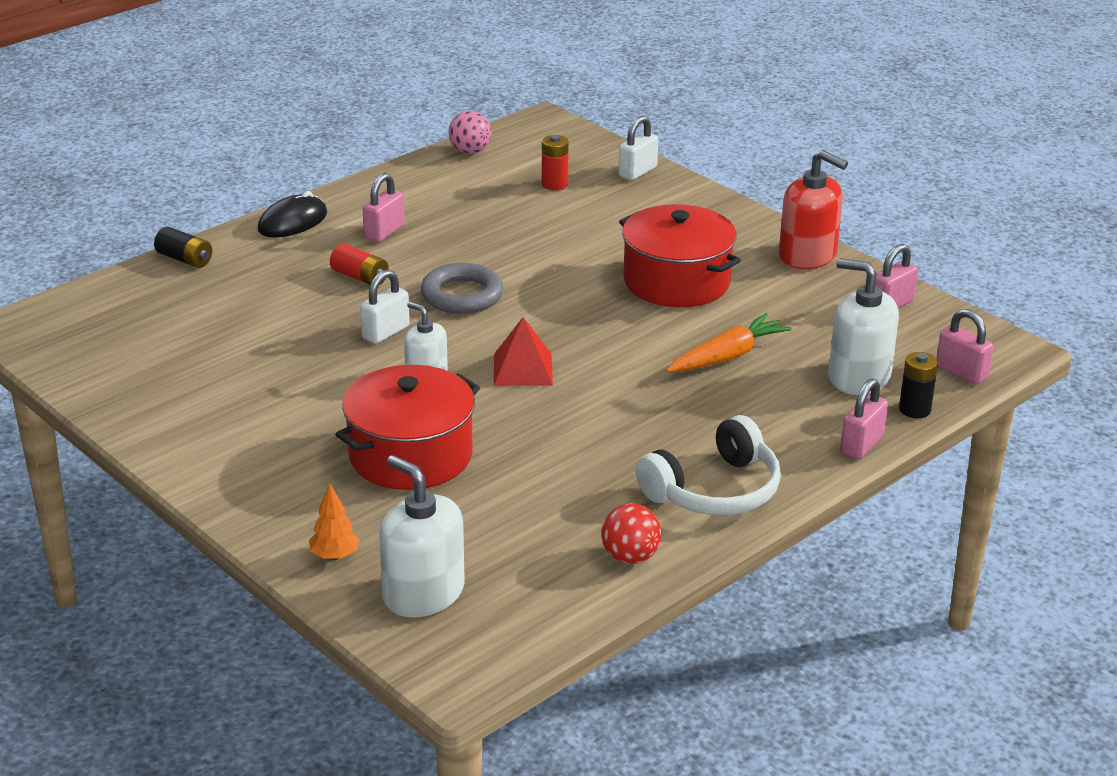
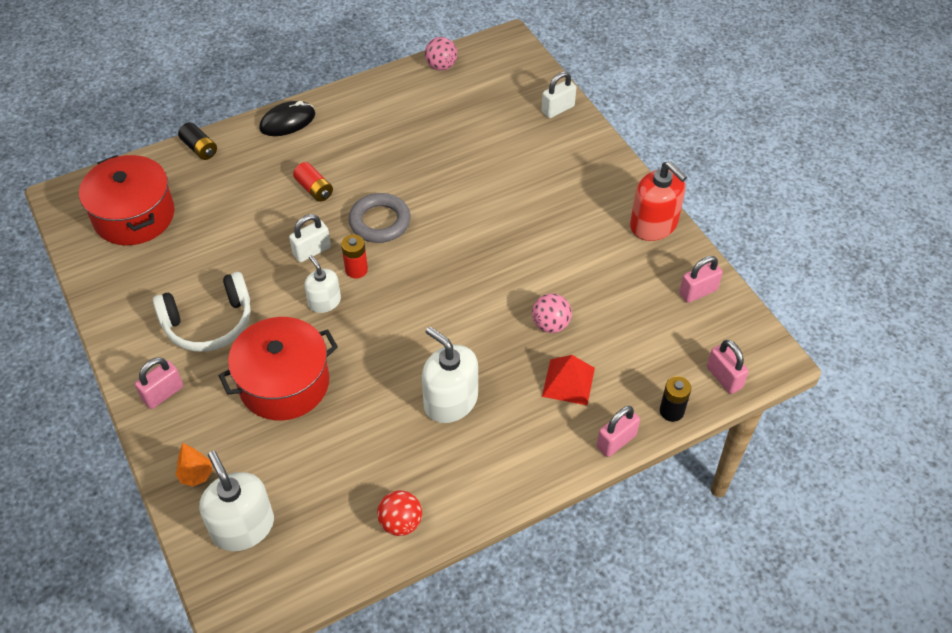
camera: 15 degrees right, 20 degrees up
(384, 232) = (348, 144): pink padlock -> pink padlock (163, 394)
(522, 369) = (395, 309): red pyramid -> red pyramid (568, 382)
(554, 184) = (490, 113): red battery -> red battery (356, 270)
(676, 281) = (542, 235): red pot -> red pot (134, 216)
(714, 490) = (487, 466): white headphones -> white headphones (209, 323)
(727, 356) = (550, 324): orange carrot -> pink ball
(859, 377) = (642, 367): white soap dispenser -> white soap dispenser (450, 401)

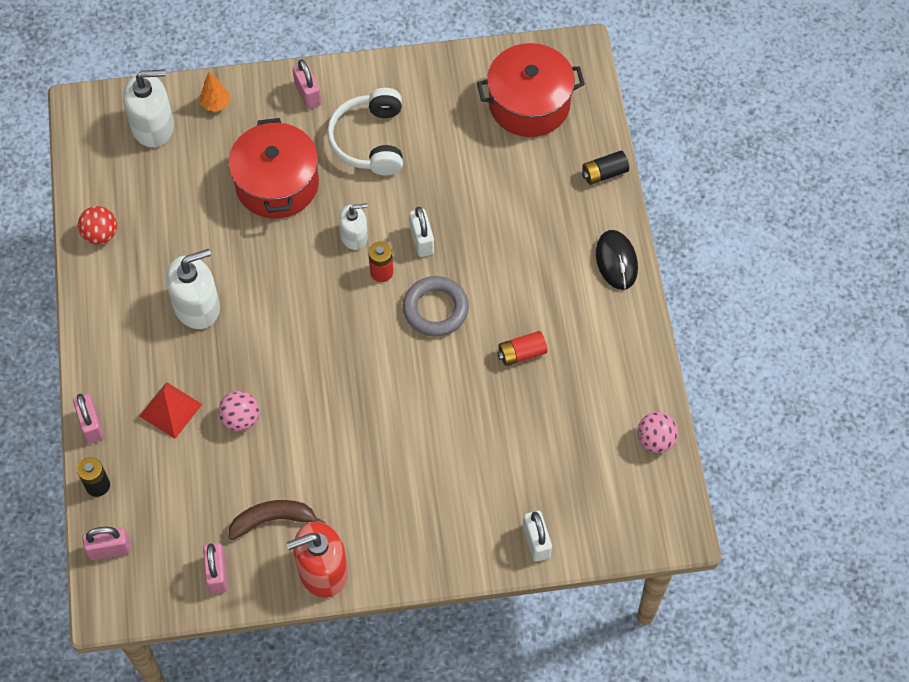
camera: 110 degrees right, 10 degrees up
(314, 189) = (505, 262): red battery -> red battery (521, 353)
(630, 270) = (273, 520): none -> brown banana

